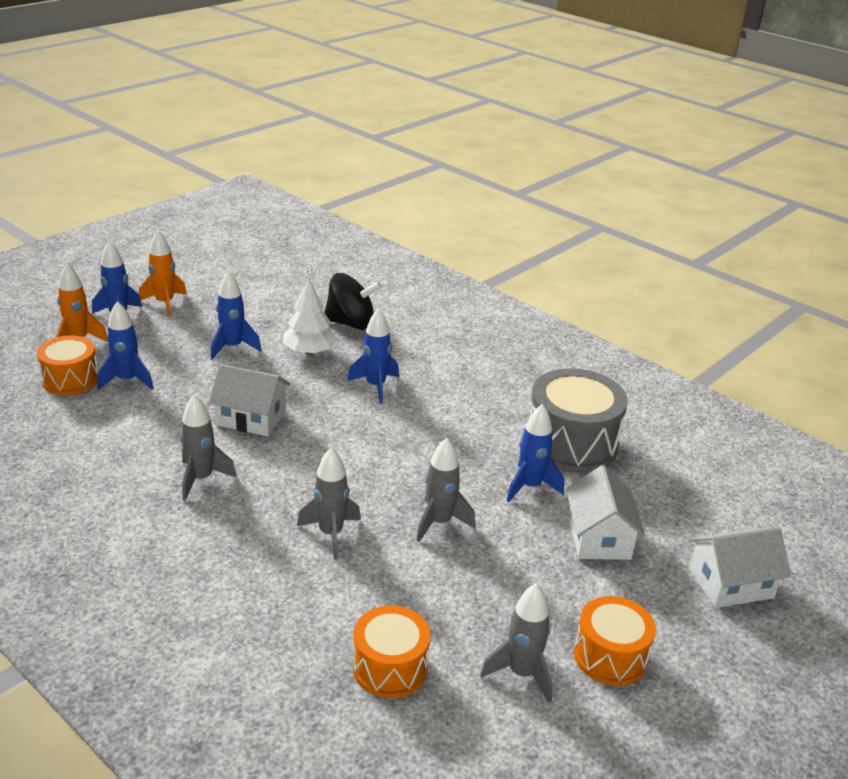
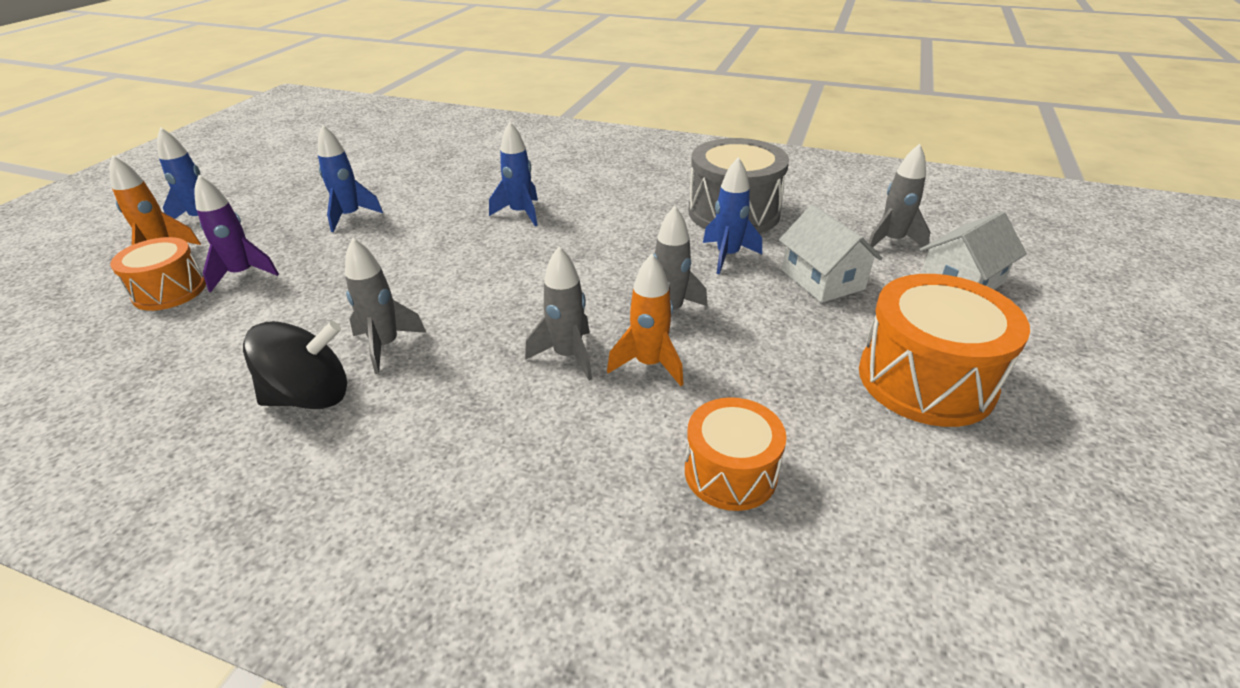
camera: 20 degrees left, 5 degrees up
(127, 380) = (243, 274): blue rocket -> purple rocket
(165, 303) = (252, 196): orange rocket -> orange rocket (649, 364)
(251, 418) = (408, 272): white house -> none
(309, 351) = (434, 201): white tree -> none
(351, 323) = (461, 170): black spinning top -> black spinning top (310, 396)
(521, 673) = (863, 427): grey rocket -> grey rocket (891, 241)
(610, 656) = (925, 379): orange drum -> orange drum, size x1.62

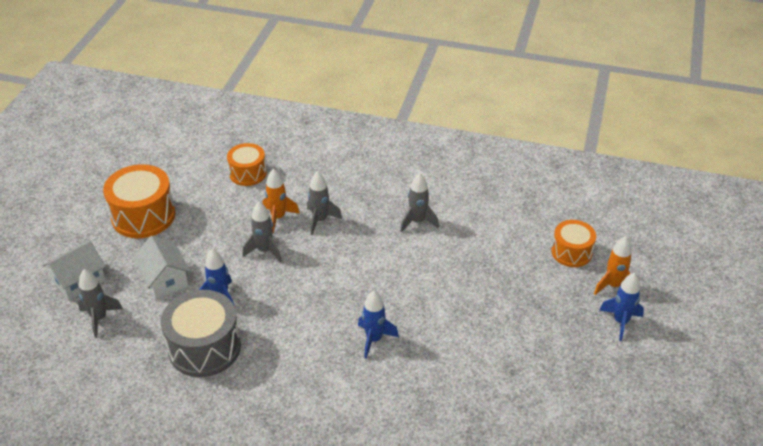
camera: 175 degrees right, 5 degrees up
(243, 274) = (538, 267): purple rocket -> none
(310, 396) = (438, 195): black spinning top -> none
(350, 216) = (507, 330): blue rocket -> none

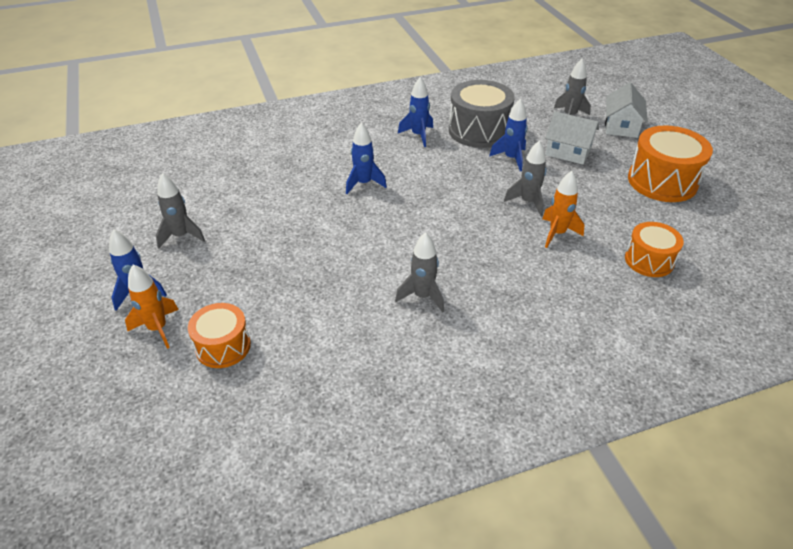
camera: 145 degrees right, 0 degrees up
(267, 374) = (418, 135): none -> blue rocket
(320, 220) = (517, 250): grey rocket -> grey rocket (181, 236)

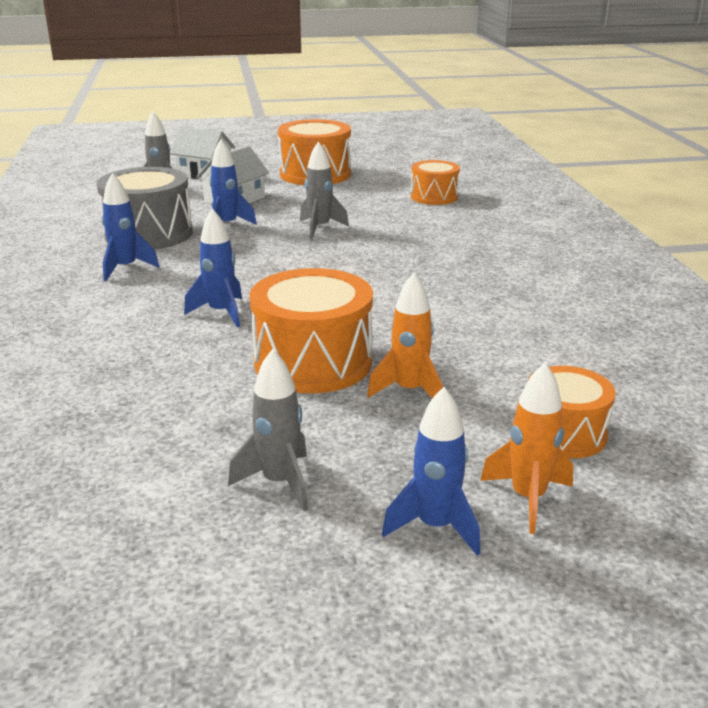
camera: 80 degrees left, 15 degrees down
(304, 230) = (313, 362): none -> orange drum
(422, 296) = (472, 295): grey rocket -> none
(557, 233) = (381, 223): orange rocket -> orange rocket (409, 391)

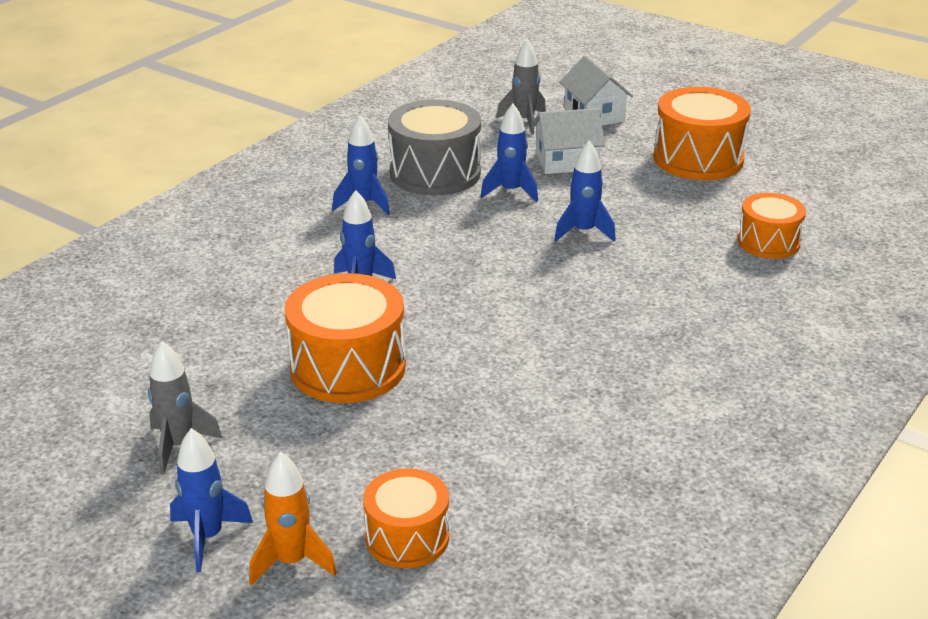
camera: 45 degrees right, 5 degrees up
(320, 228) = (583, 232): grey rocket -> blue rocket
(409, 391) = (368, 432): orange rocket -> none

